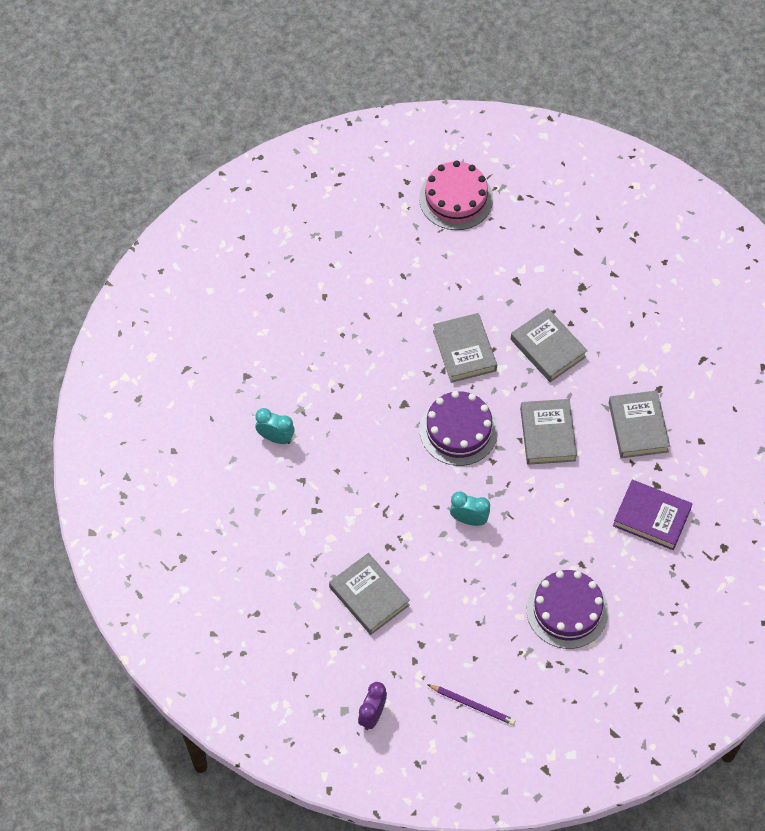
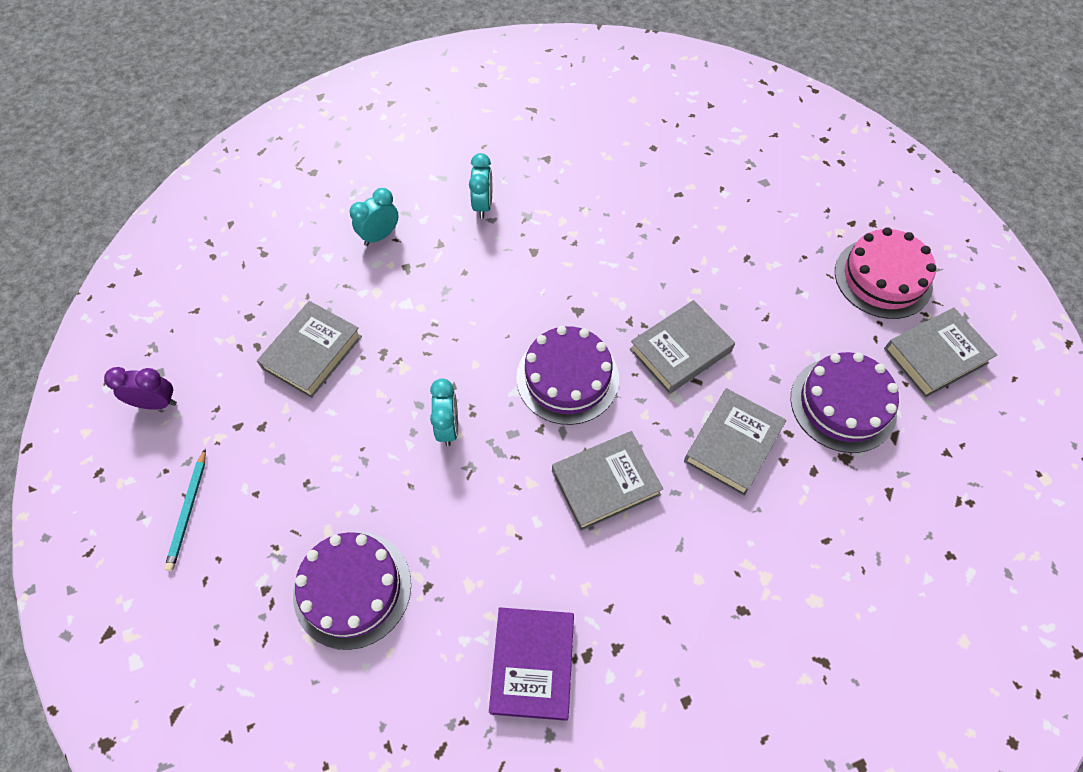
camera: 70 degrees right, 0 degrees up
(275, 522) = (380, 236): none -> turquoise clock
(472, 705) = (188, 511): purple pencil -> turquoise pencil
(544, 270) = (843, 404): none -> purple cake
(638, 427) = (668, 599): grey book -> grey book (935, 355)

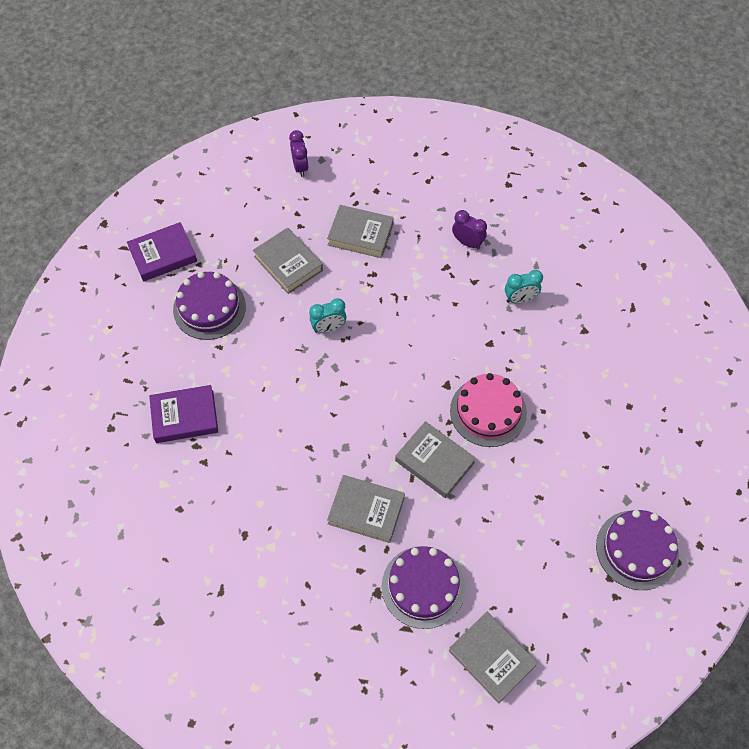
camera: 75 degrees right, 0 degrees up
(188, 511) = (236, 210): turquoise pencil -> none
(221, 646) = (163, 255): none -> purple book
(380, 236) = (467, 242): turquoise clock -> purple clock
(567, 378) = (388, 391): purple cake -> purple cake (637, 549)
(605, 483) = (314, 432): grey book -> grey book (288, 263)
(883, 278) = (558, 609): pink cake -> pink cake (488, 411)

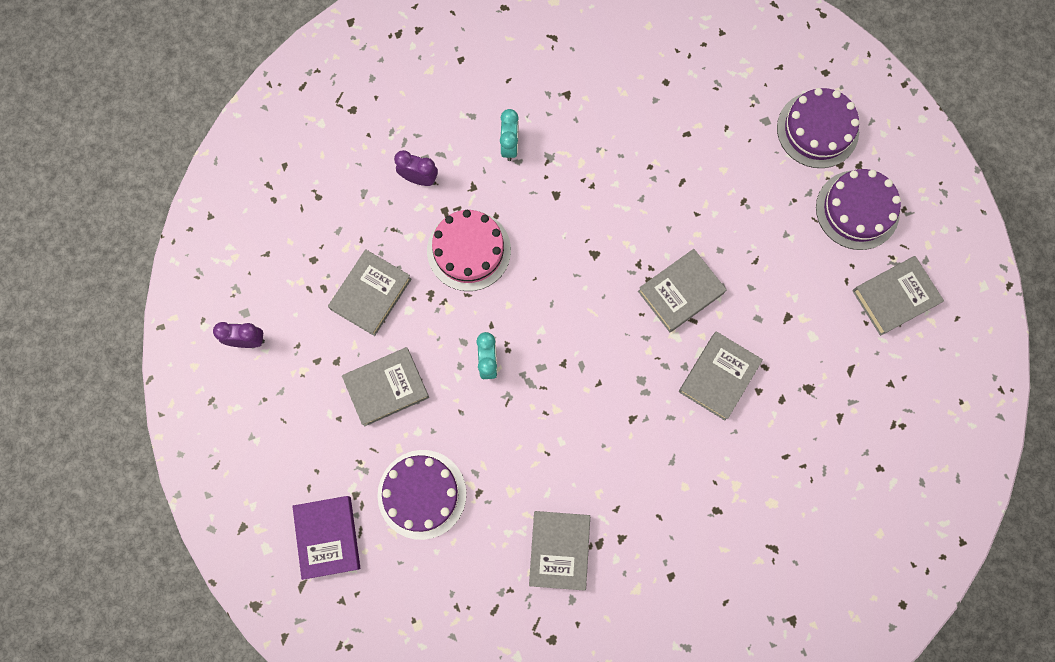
camera: 75 degrees left, 15 degrees up
(184, 416) = (559, 550): purple book -> grey book
(423, 586) = (812, 341): purple cake -> purple cake (857, 210)
(467, 242) = (419, 178): purple clock -> purple clock turned 60 degrees clockwise
(488, 411) = (637, 221): pink cake -> pink cake (469, 250)

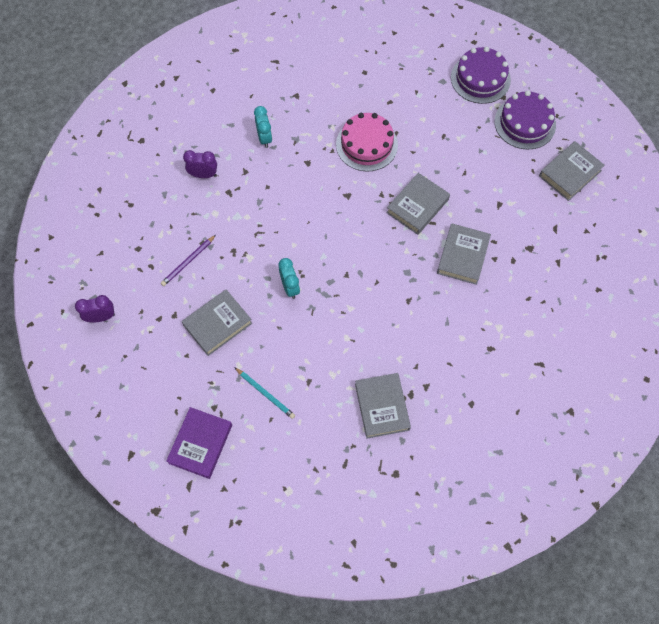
camera: 15 degrees left, 10 degrees down
(328, 537) = (200, 444): purple book -> purple book turned 45 degrees clockwise
(371, 294) = (188, 262): grey book -> purple pencil
(422, 494) = (265, 393): purple cake -> turquoise pencil
(469, 250) = (254, 214): pink cake -> pink cake (366, 144)

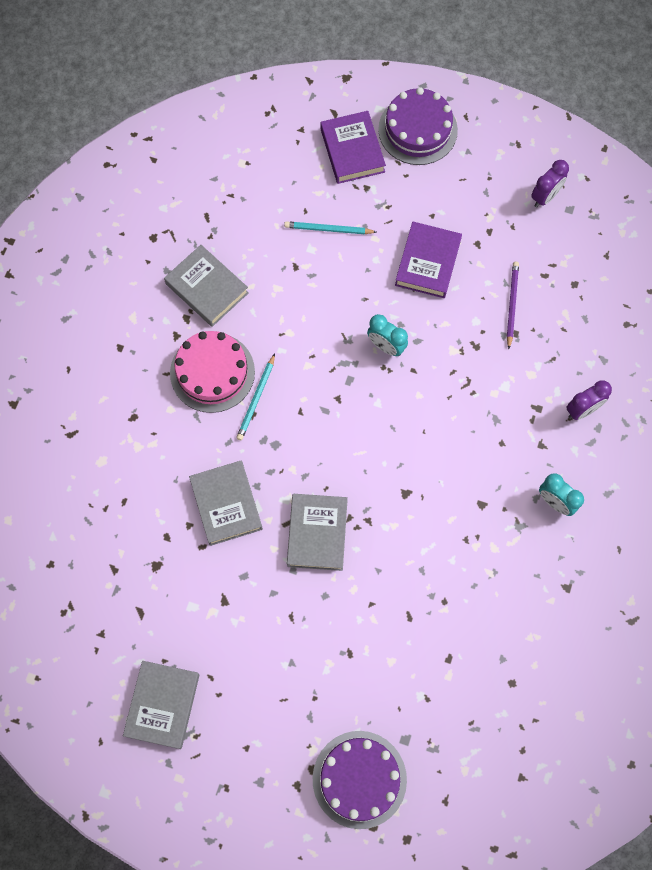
camera: 145 degrees right, 5 degrees up
(217, 324) = (428, 263): grey book -> purple book
(366, 144) = (432, 576): pink cake -> pink cake (212, 372)
(399, 308) = (256, 399): none -> turquoise pencil
(525, 123) = (260, 745): purple cake -> purple cake (417, 130)

